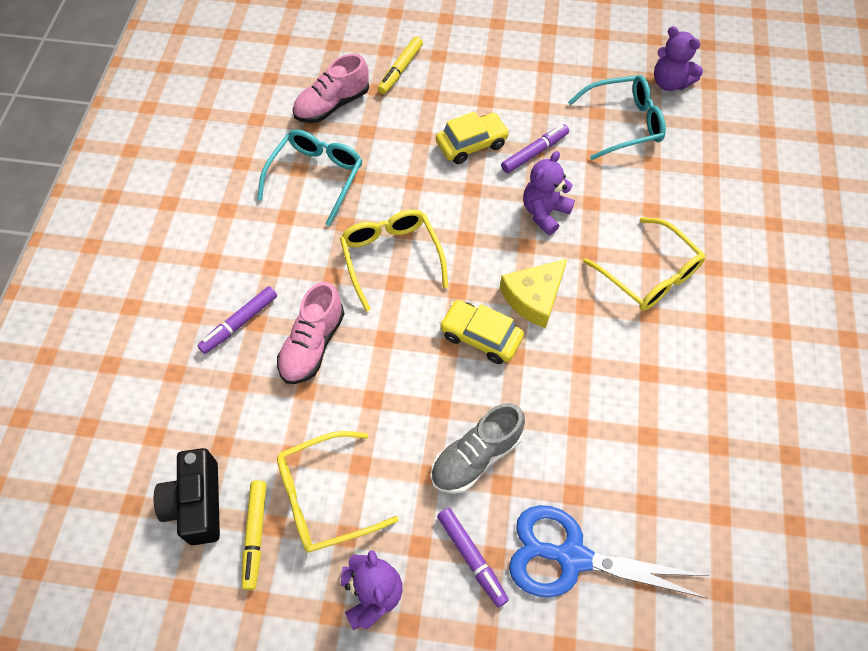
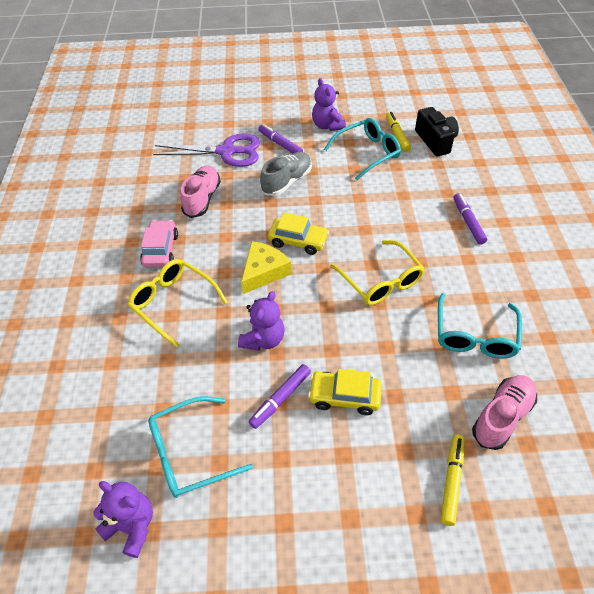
camera: 170 degrees right, 10 degrees down
(239, 323) = (468, 222): purple marker -> purple marker turned 45 degrees counterclockwise
(312, 345) = (411, 218): pink shoe -> pink shoe (202, 199)
(324, 498) = (368, 153): yellow glasses -> turquoise glasses
(471, 144) = (344, 396): yellow car -> yellow car turned 45 degrees clockwise
(572, 557) = (226, 152): blue scissors -> purple scissors
(672, 358) = (161, 250): none -> pink car

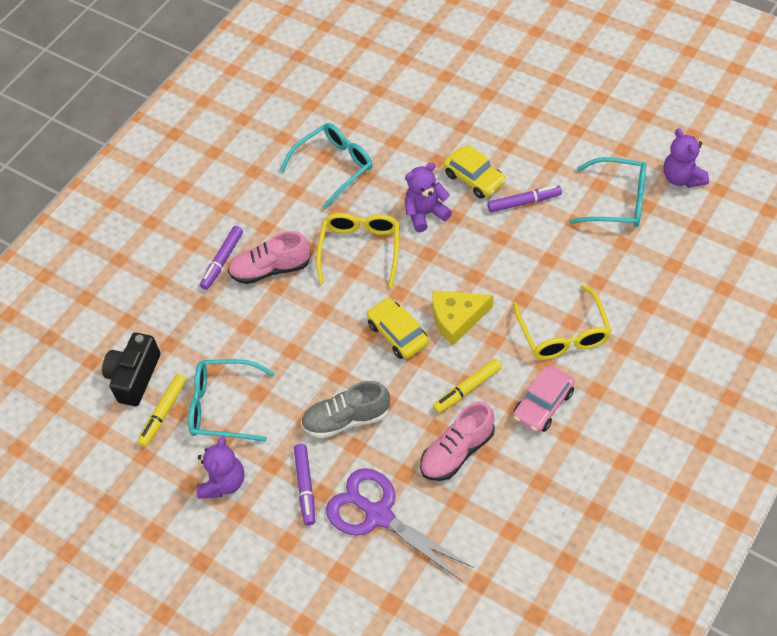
camera: 140 degrees left, 5 degrees up
(263, 339) = (504, 254): purple teddy bear -> purple teddy bear (425, 213)
(451, 481) = (449, 97): yellow marker -> yellow marker (467, 389)
(502, 416) = (377, 111): pink shoe -> pink shoe (270, 269)

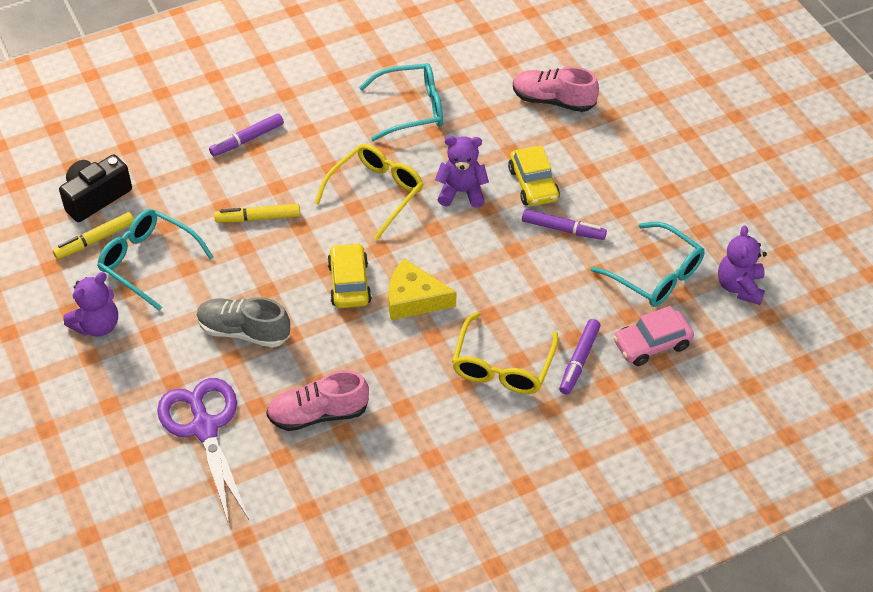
camera: 25 degrees right, 5 degrees down
(270, 269) = (283, 168): pink shoe -> pink shoe (553, 100)
(305, 486) = (162, 368): purple marker -> purple marker (579, 360)
(467, 389) = (372, 365): yellow marker -> yellow marker (258, 218)
(543, 404) = (430, 417): pink car -> pink car (651, 344)

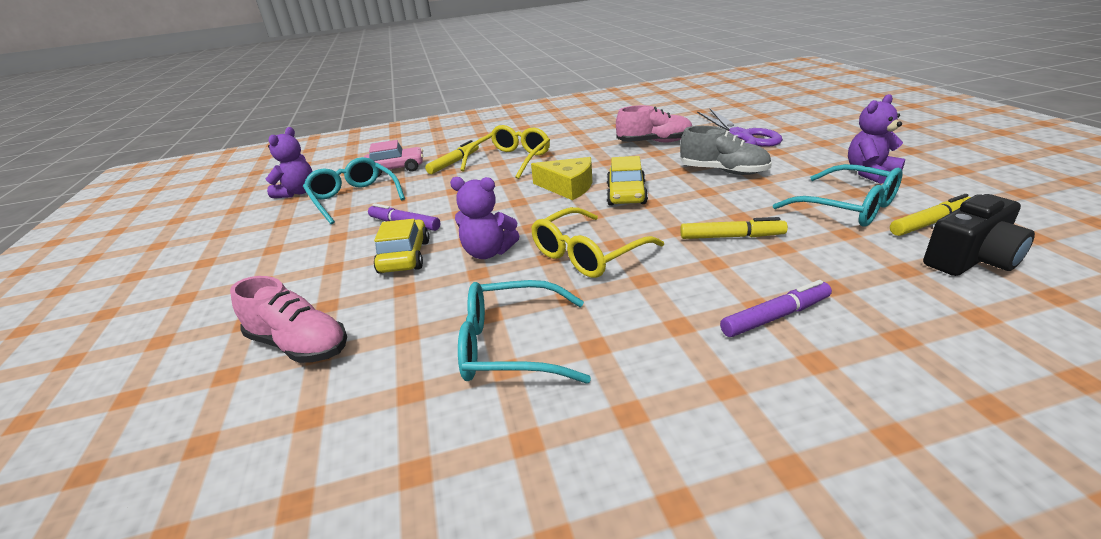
camera: 165 degrees left, 20 degrees down
(579, 360) = (454, 162): purple marker -> yellow marker

